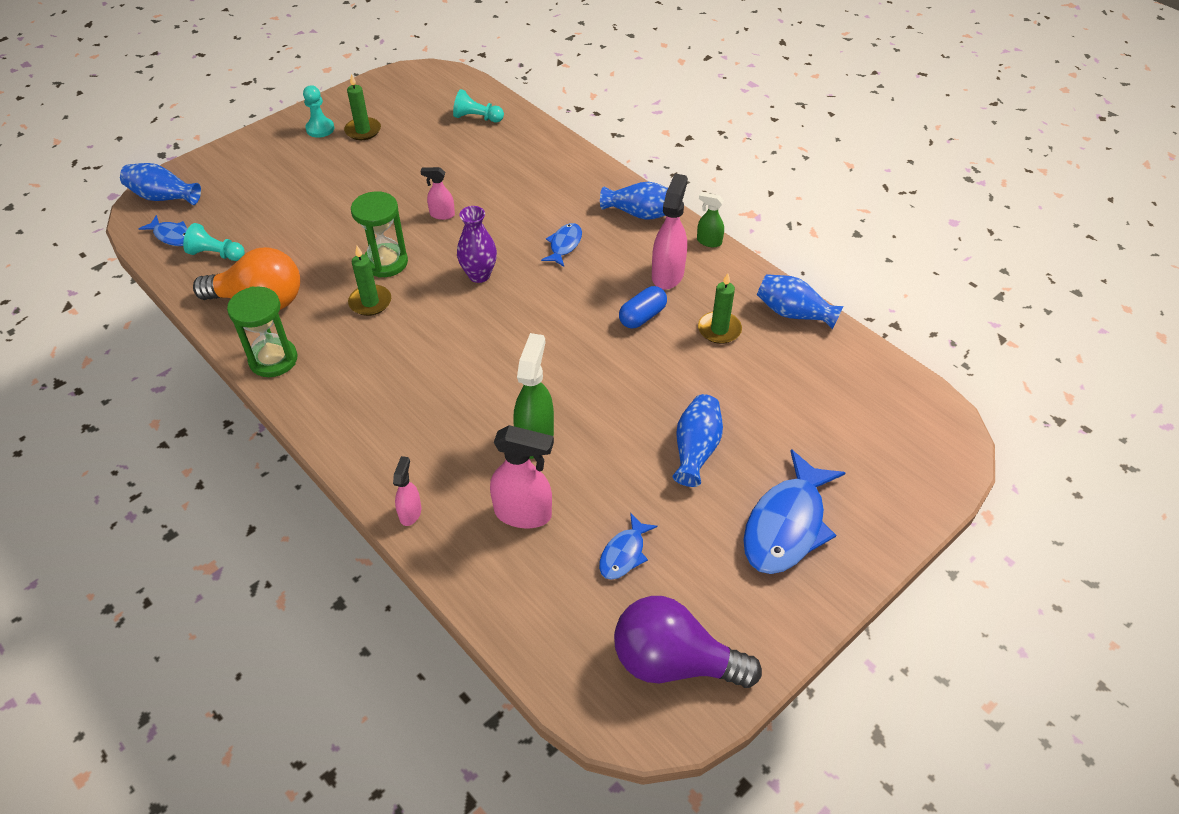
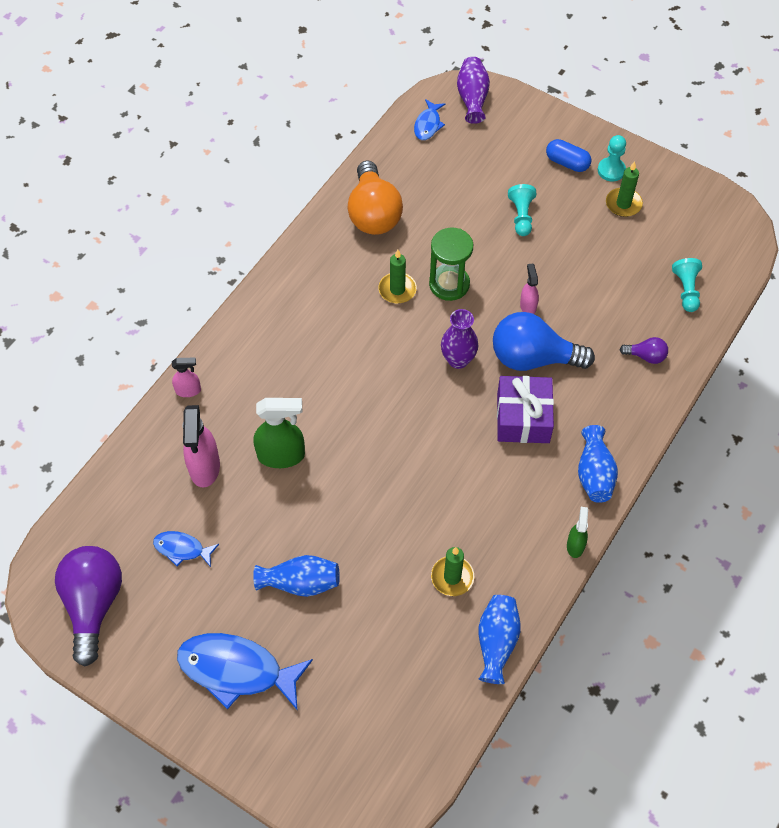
camera: 75 degrees right, 10 degrees up
(163, 197) = (472, 98): blue vase -> purple vase
(216, 254) = (417, 162): turquoise pawn -> turquoise pawn (521, 216)
(273, 360) = (313, 247): green hourglass -> none
(502, 224) = (533, 358): none -> blue light bulb
(533, 156) = (646, 356): none -> purple light bulb
(564, 245) = (523, 418): blue fish -> purple gift
(642, 316) = (448, 506): blue capsule -> blue capsule (567, 163)
(667, 274) = (513, 517): pink spray bottle -> none

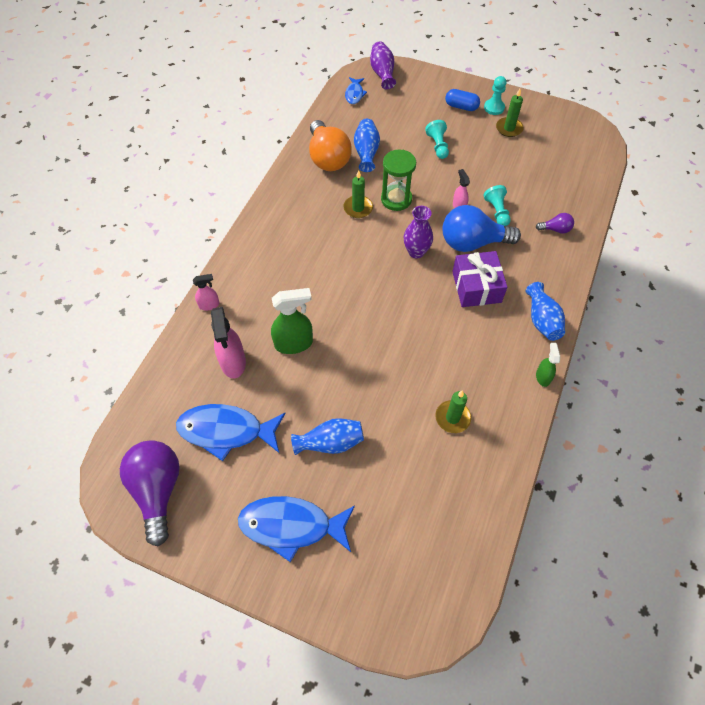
camera: 10 degrees left, 0 degrees up
(182, 549) = (226, 431): blue fish -> blue fish, size x1.95
(497, 642) = (501, 465): blue vase -> blue vase (366, 152)
(686, 290) = (571, 180): turquoise pawn -> turquoise pawn (497, 212)

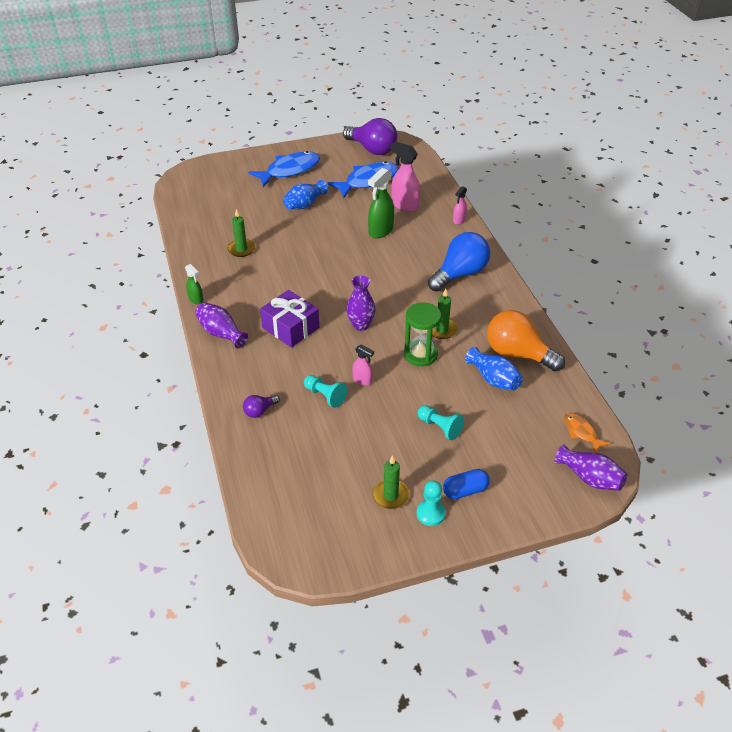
camera: 140 degrees right, 15 degrees down
(354, 94) = (581, 432): blue fish -> orange fish
(472, 242) = (323, 357): blue light bulb -> blue light bulb (460, 274)
(542, 320) = (221, 333): blue vase -> purple vase

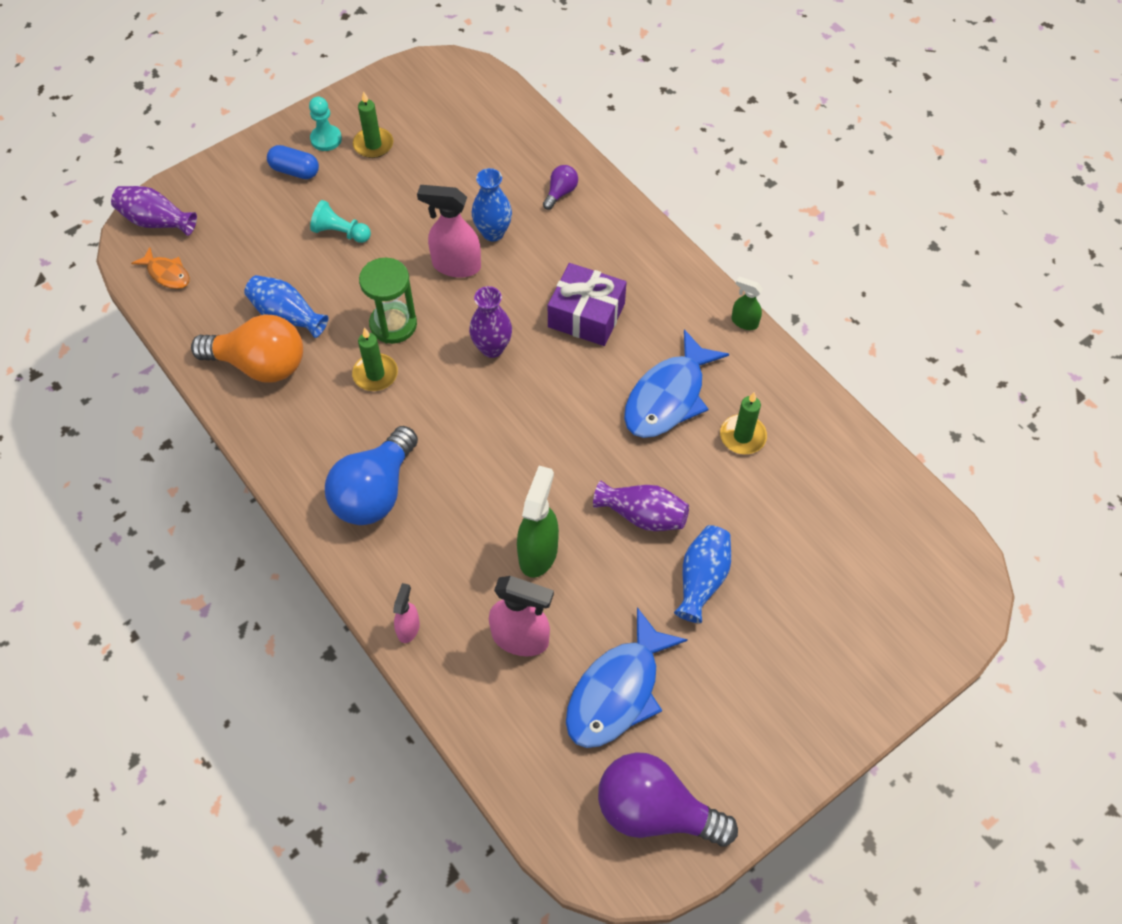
camera: 160 degrees right, 15 degrees up
(221, 333) = (673, 279): purple vase -> purple vase (642, 515)
(290, 170) = (784, 673): blue fish -> blue fish (668, 397)
(325, 396) = (493, 232): turquoise pawn -> blue vase
(362, 380) = (456, 265): pink spray bottle -> pink spray bottle, size x1.79
(465, 490) = (295, 171): blue capsule -> blue capsule turned 60 degrees clockwise

